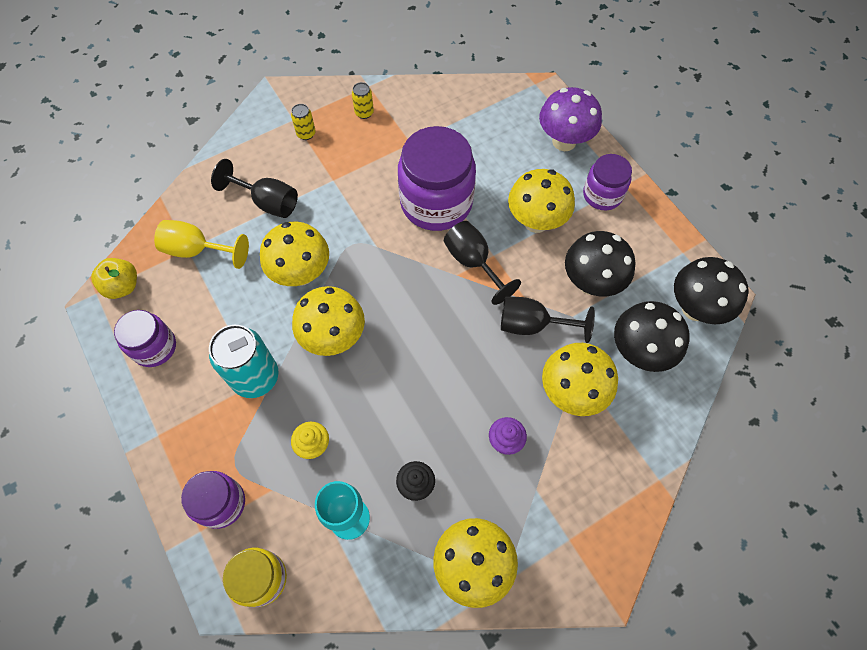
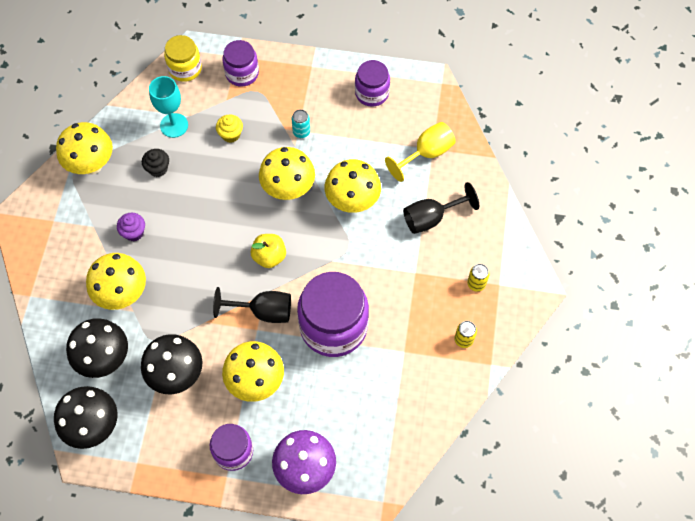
camera: 130 degrees right, 0 degrees up
(122, 286) = (434, 99): yellow apple -> yellow apple (269, 256)
(256, 377) = (301, 132): turquoise can -> turquoise can, size x0.48
(532, 325) = (185, 309): black goblet -> none

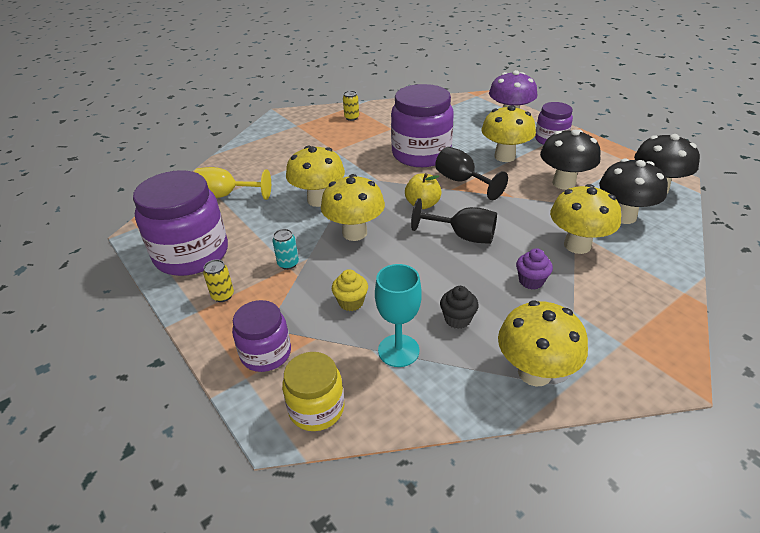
camera: 135 degrees left, 25 degrees down
(372, 93) = (191, 254): purple jar -> purple jar, size x1.78
(431, 218) = (283, 165): black goblet -> black goblet (463, 236)
(476, 284) = (308, 131): yellow can -> yellow can (223, 295)

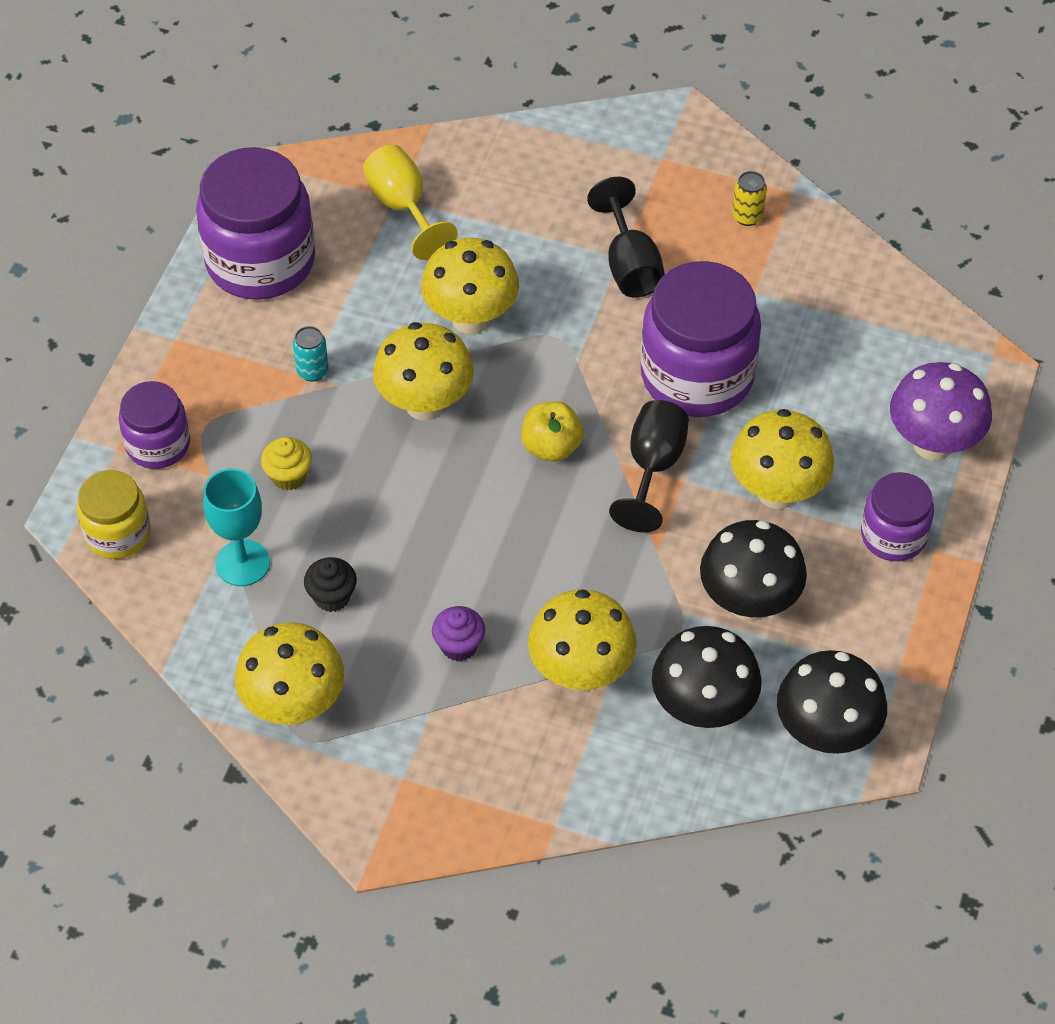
camera: 55 degrees right, 15 degrees up
(223, 295) = (214, 345): yellow can -> none
(463, 236) = (506, 530): black goblet -> black goblet (629, 265)

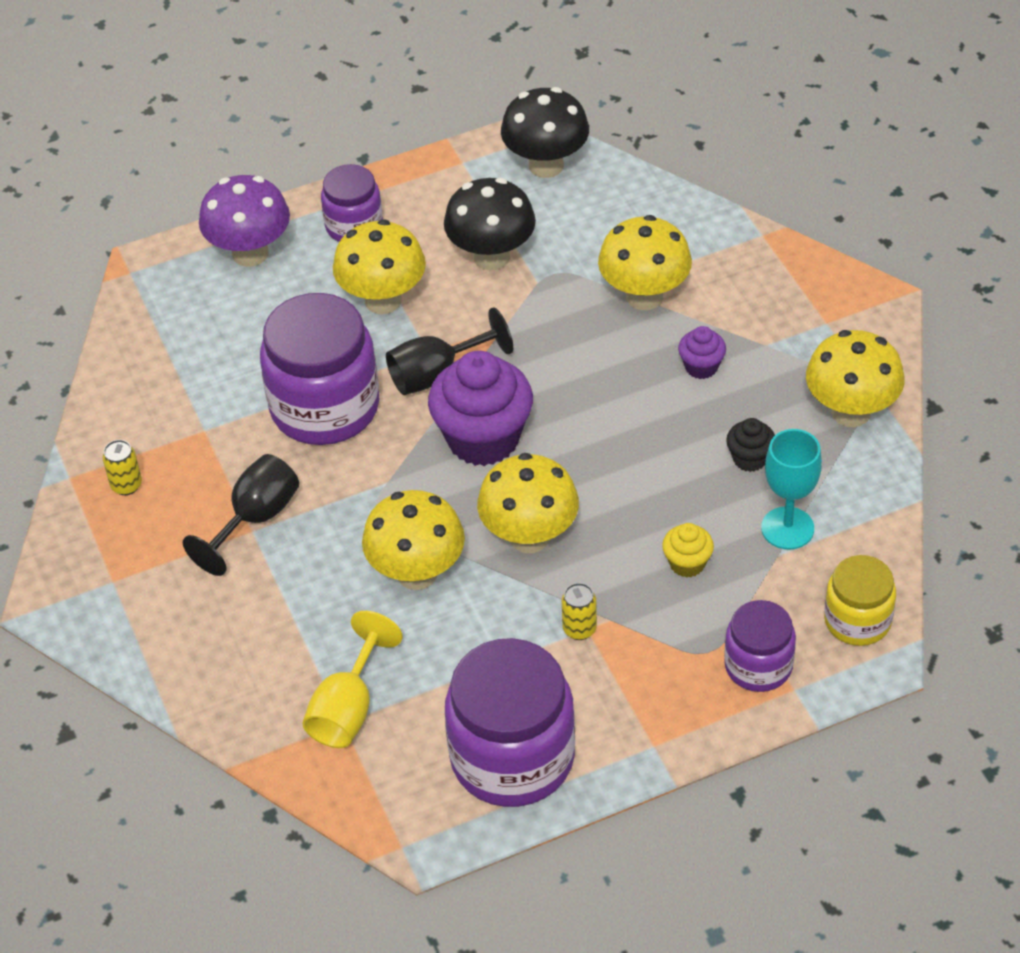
camera: 130 degrees left, 5 degrees down
(312, 371) = (579, 629): turquoise can -> yellow can
(551, 447) = (483, 439): yellow apple -> purple cupcake
(703, 709) = (598, 226): black mushroom -> none

